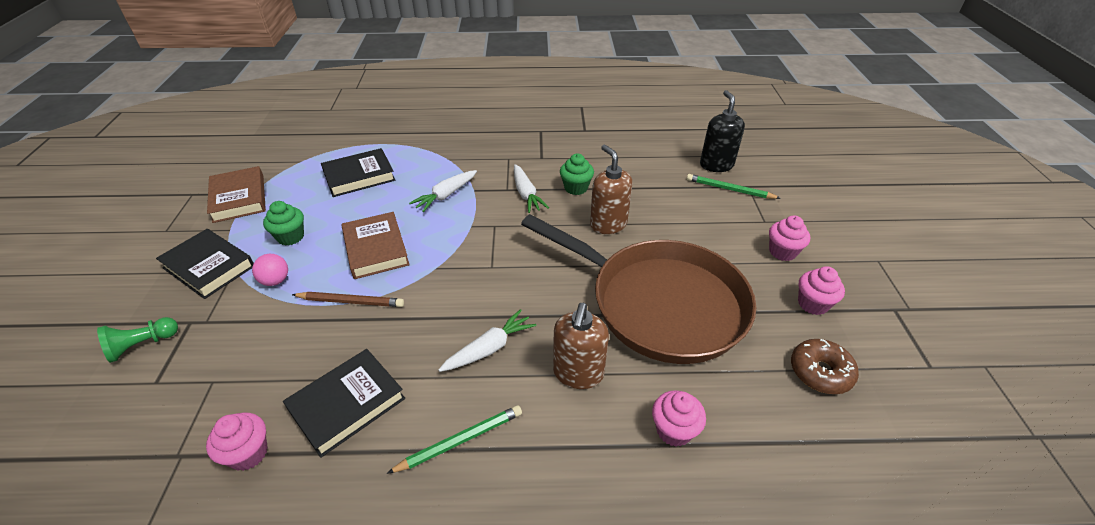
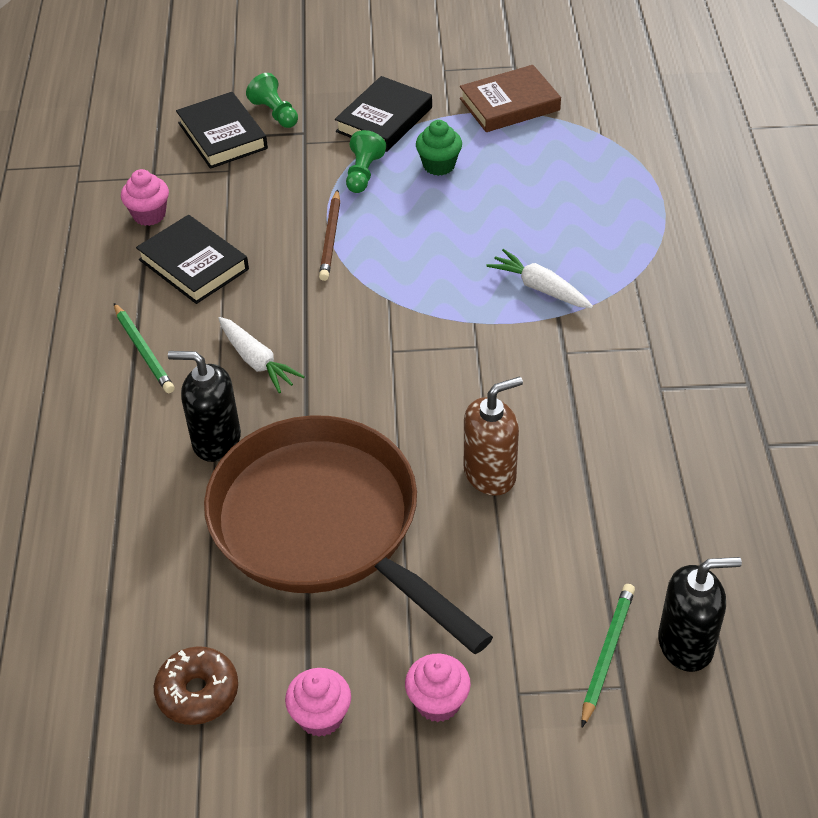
camera: 90 degrees right, 5 degrees up
(275, 281) = (363, 173): pink ball -> green pawn
(359, 176) = (573, 195): black book -> black book (222, 136)
(376, 249) = (421, 240): brown book -> none
(526, 194) = (555, 375): white carrot -> none
(576, 188) = (579, 434): green cupcake -> none
(578, 373) = (216, 440): brown soap dispenser -> black soap dispenser
(659, 303) = (324, 526): brown pan -> brown pan turned 105 degrees clockwise
(674, 430) = (133, 524): pink cupcake -> none

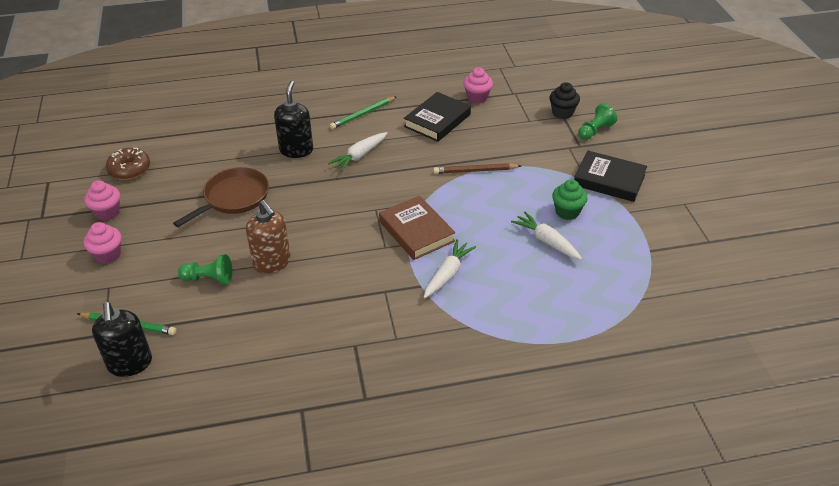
camera: 80 degrees right, 5 degrees down
(222, 136) = (562, 113): black book -> black cupcake
(324, 526) = (233, 198): brown pan -> brown pan, size x0.53
(363, 173) = (545, 177): green pawn -> green pawn (209, 279)
(492, 191) = (546, 241): none -> white carrot
(509, 104) = (656, 242): brown book -> brown book (416, 231)

